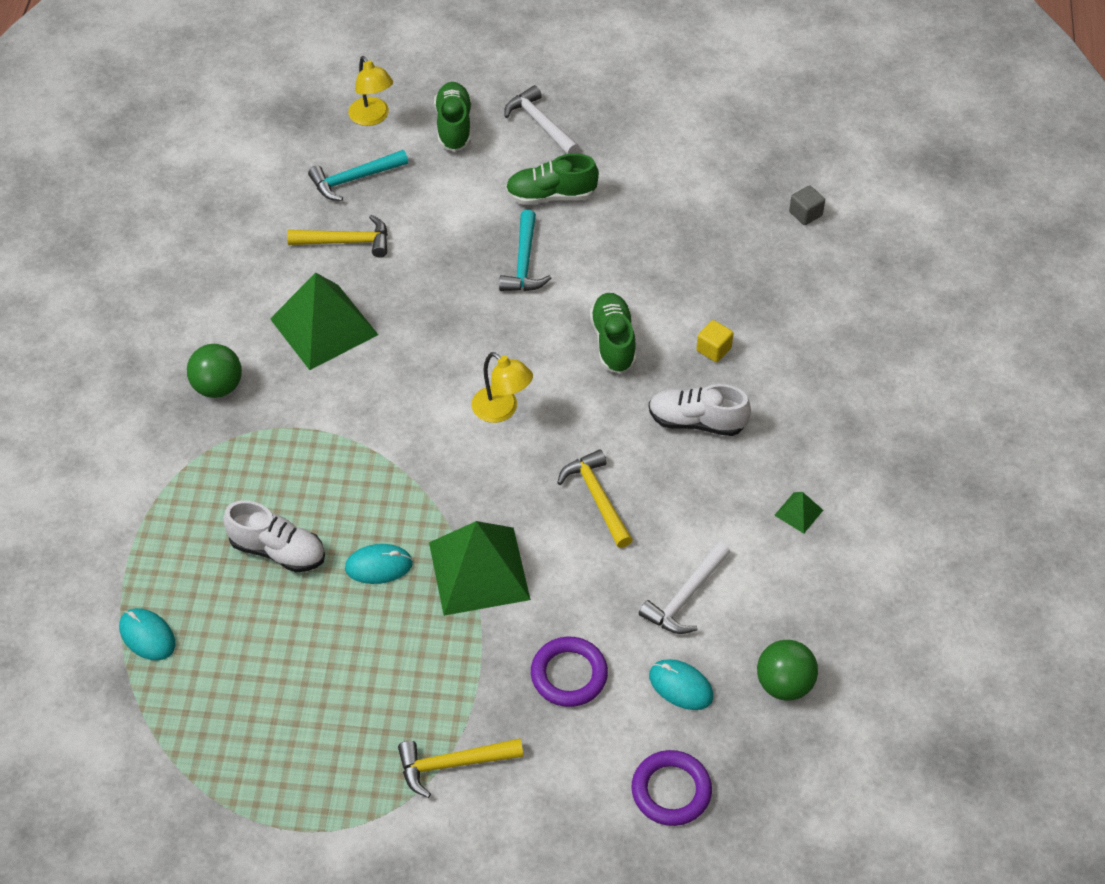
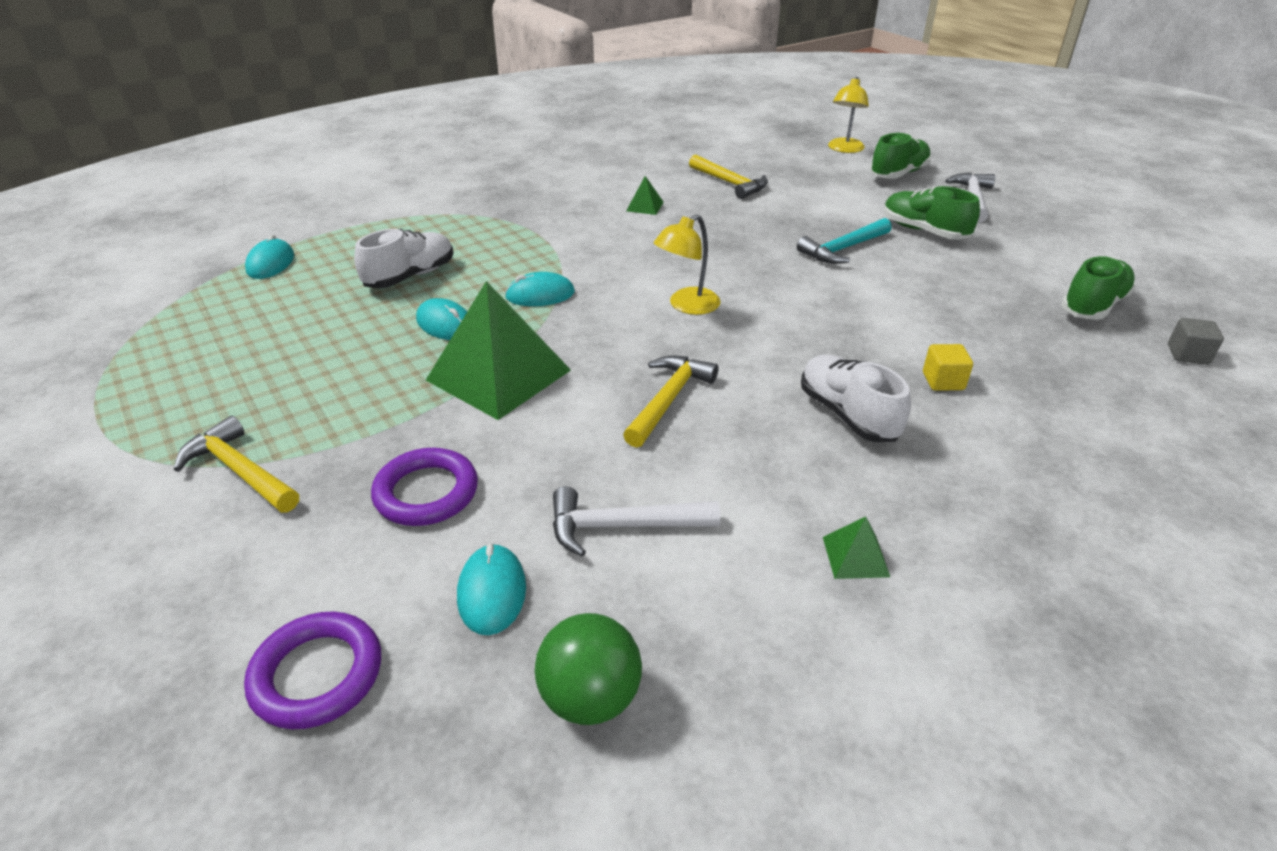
camera: 50 degrees right, 15 degrees down
(218, 387) = (534, 196): green ball -> none
(278, 550) = (410, 276): white shoe -> white shoe turned 120 degrees counterclockwise
(324, 326) = (645, 206): green pyramid -> green pyramid, size x0.42
(354, 179) = (784, 164): turquoise hammer -> none
(396, 485) = (540, 295): none -> turquoise mouse
(502, 410) = (686, 306): yellow lamp -> yellow lamp turned 45 degrees clockwise
(613, 342) = (848, 324): green shoe -> green shoe (1093, 306)

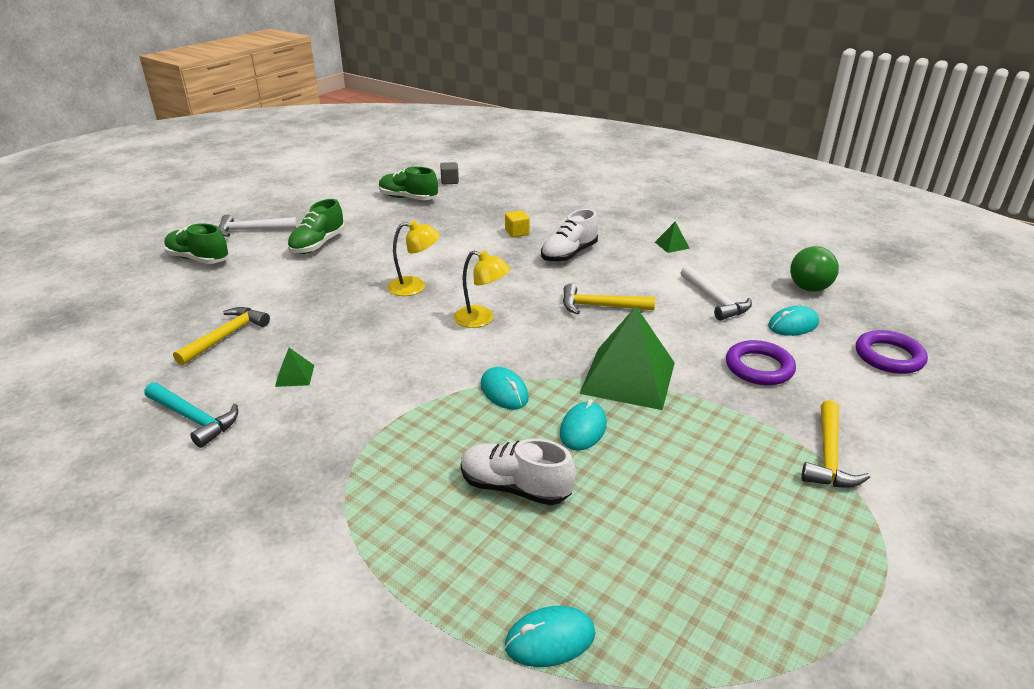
camera: 110 degrees left, 5 degrees down
(843, 249) = (360, 271): turquoise hammer -> turquoise hammer (194, 419)
(844, 149) = (129, 287): yellow lamp -> yellow lamp (415, 287)

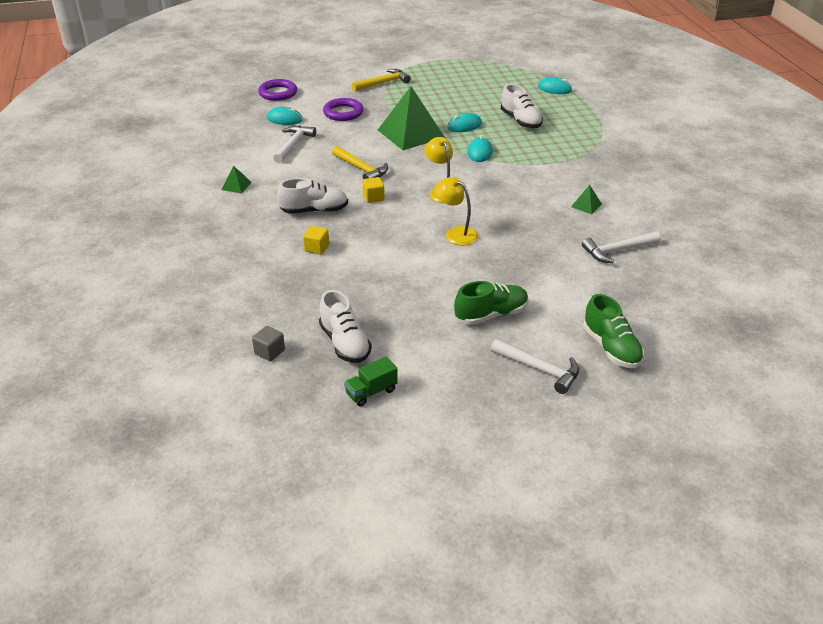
camera: 140 degrees left, 5 degrees up
(194, 419) = (656, 204): turquoise hammer -> none
(226, 336) = (617, 251): yellow hammer -> white hammer
(360, 188) = (371, 392): none -> green truck
(408, 198) = (345, 343): green shoe -> white shoe
(538, 285) = (373, 198): none -> yellow cube
(809, 288) = (230, 128): green ball -> none

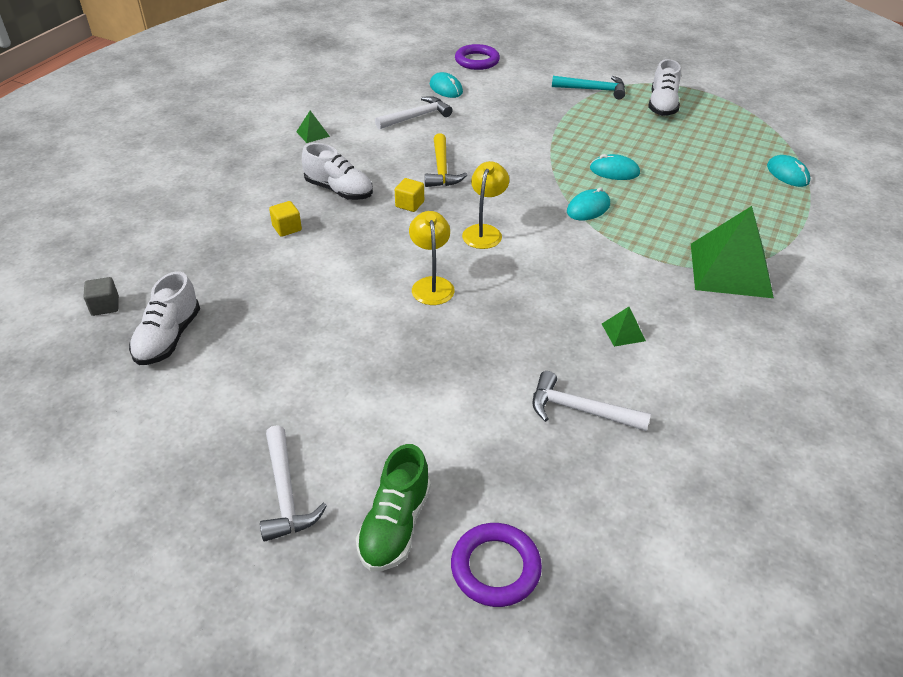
camera: 40 degrees right, 5 degrees up
(343, 113) = (509, 104): purple ring -> purple ring (495, 568)
(371, 392) = (114, 402): green truck -> none
(383, 83) = (593, 90): yellow hammer -> turquoise hammer
(411, 133) = (544, 154): green pyramid -> green pyramid (730, 270)
(491, 315) = (332, 396): green shoe -> none
(520, 121) = (688, 194): white shoe -> white shoe (662, 105)

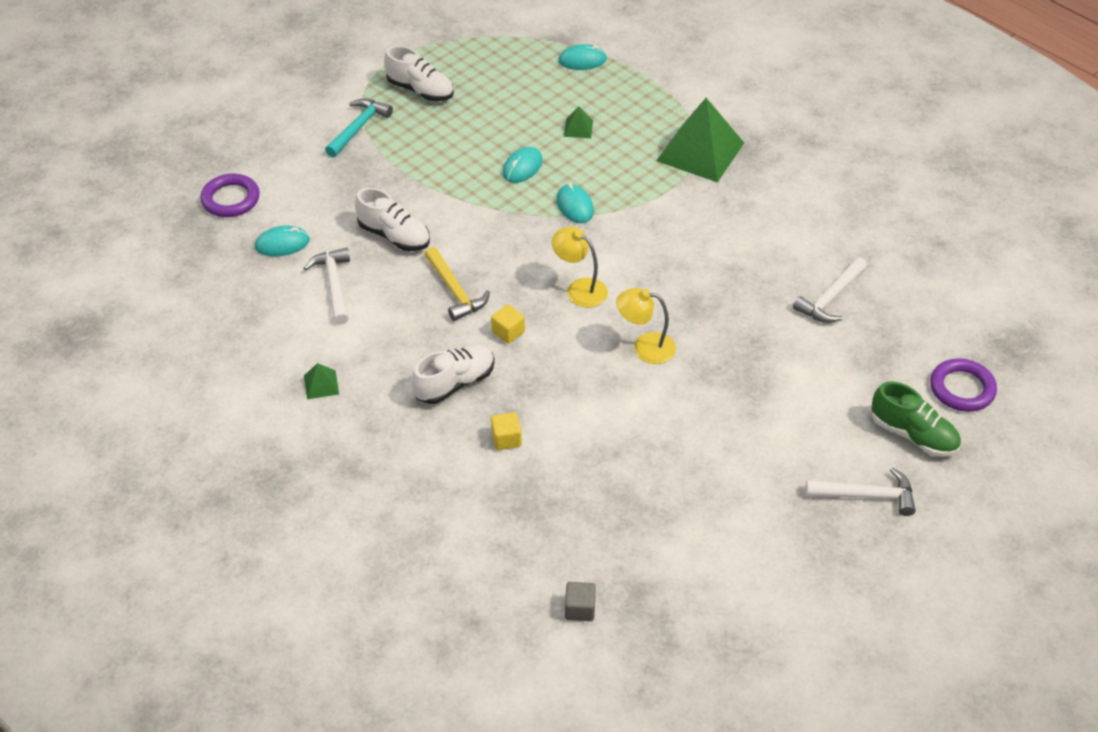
camera: 70 degrees left, 5 degrees up
(168, 338) = (650, 558): white shoe -> white shoe (394, 236)
(442, 169) = (455, 291): yellow hammer -> yellow hammer turned 45 degrees clockwise
(623, 332) = (753, 243): green pyramid -> green pyramid (578, 128)

